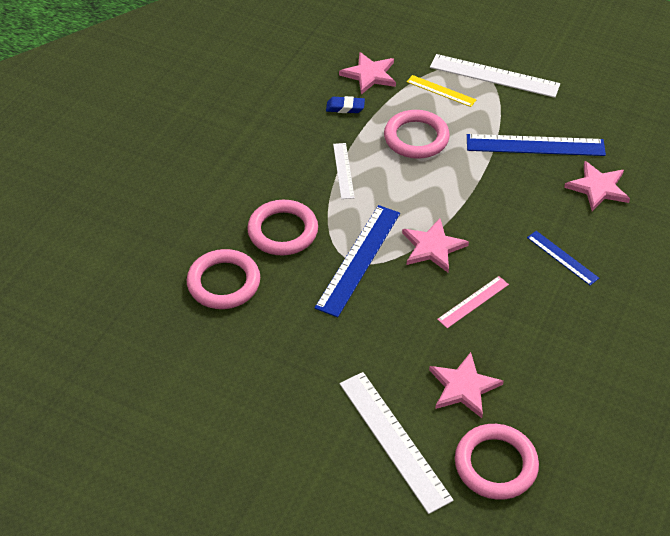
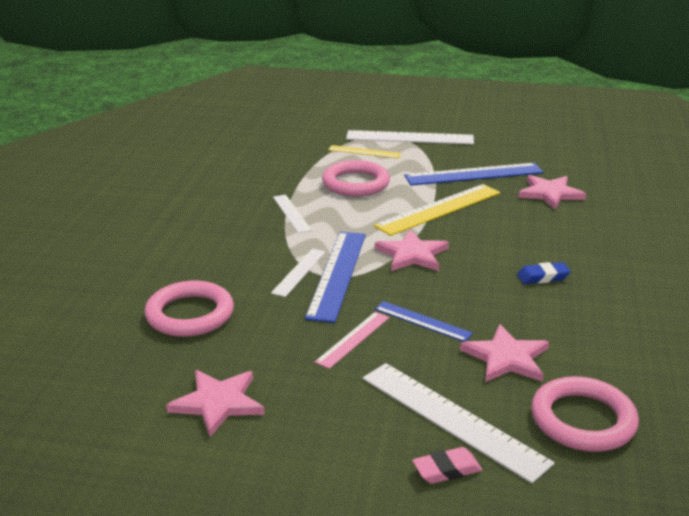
camera: 15 degrees left, 20 degrees down
(283, 231) = (244, 265): pink ring -> none
(327, 250) = (299, 272): none -> white ruler
(345, 107) = (274, 172): blue eraser -> blue eraser (543, 277)
(369, 75) = (289, 149): pink star -> pink star (218, 403)
(370, 487) = (447, 470): none -> pink eraser
(473, 302) = (477, 288): pink ruler -> pink ruler (353, 339)
(481, 190) = (439, 209): none -> yellow ruler
(562, 257) = (547, 244): blue ruler -> blue ruler (422, 321)

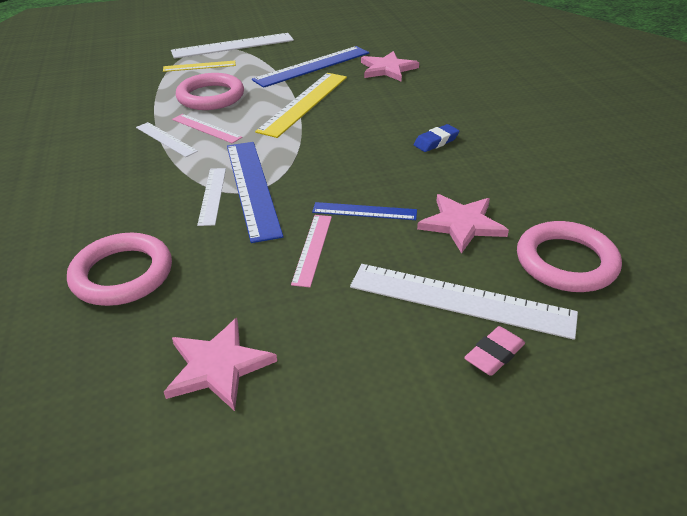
camera: 25 degrees left, 10 degrees up
(332, 212) = (206, 128): none -> pink ruler
(412, 254) = (310, 150): pink star -> none

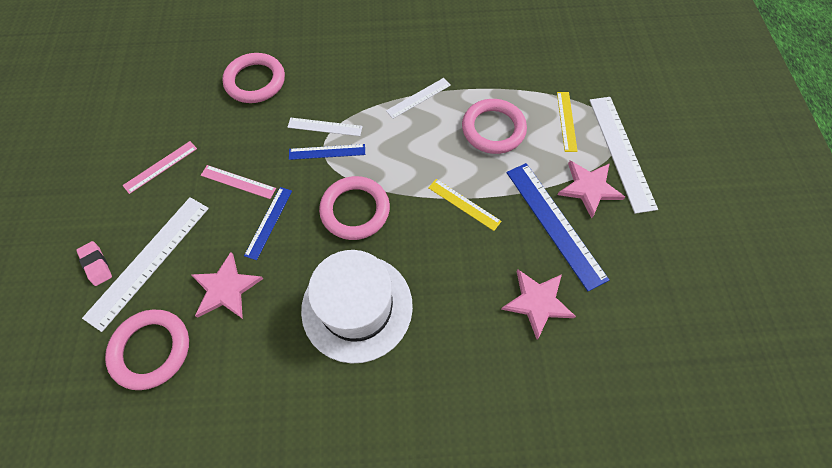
camera: 100 degrees right, 25 degrees up
(206, 128) = (430, 125): pink ruler -> pink ruler (160, 167)
(218, 366) = (159, 126): pink star -> pink star (589, 188)
(252, 187) = (327, 152): blue ruler -> blue ruler, size x0.56
(304, 103) = (464, 204): yellow ruler -> yellow ruler, size x0.56
(329, 157) = (355, 210): none -> pink ring
(436, 142) = (357, 307): blue eraser -> white hat

